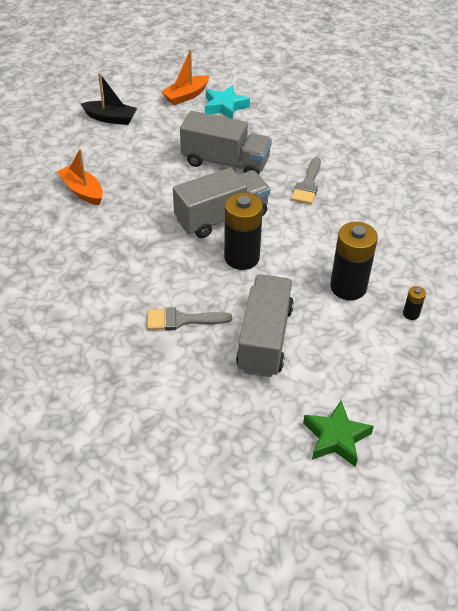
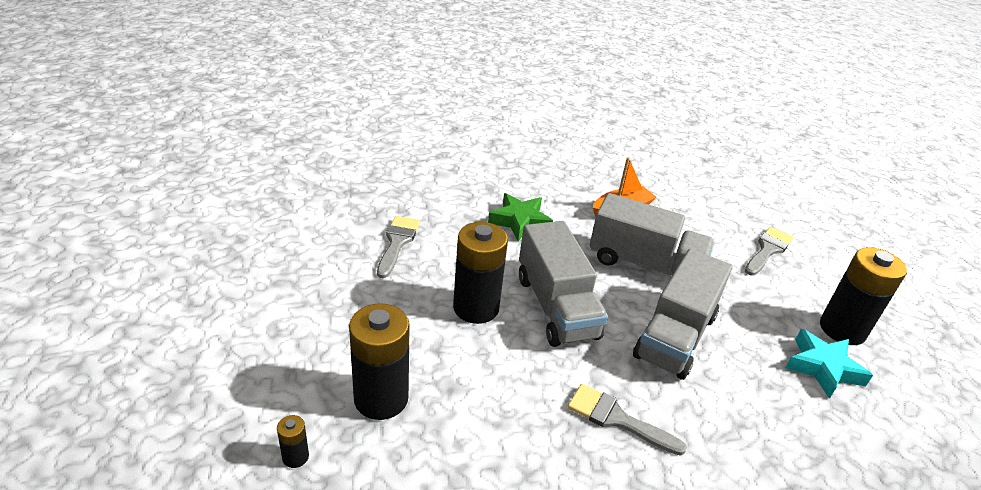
camera: 100 degrees right, 10 degrees down
(110, 118) = (767, 250): black boat -> grey brush
(186, 96) = (842, 329): orange boat -> black battery
(265, 339) = (337, 296): grey truck -> grey truck (645, 264)
(336, 437) = (170, 315): green star -> green star (520, 221)

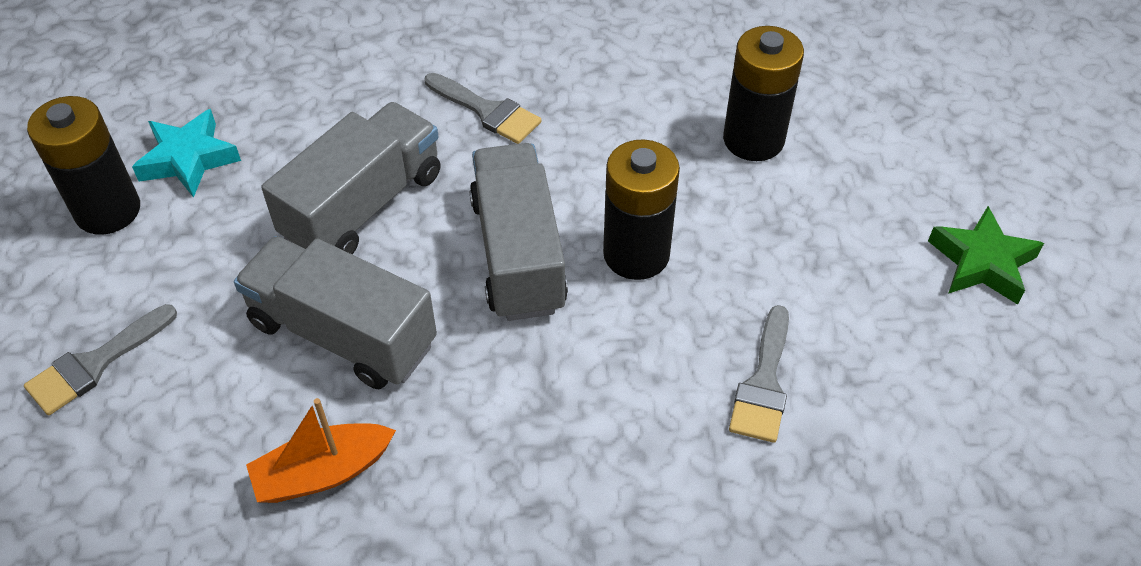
camera: 170 degrees left, 15 degrees up
(295, 457) = (830, 89): black battery -> none
(520, 221) = (538, 439): green star -> green star (982, 262)

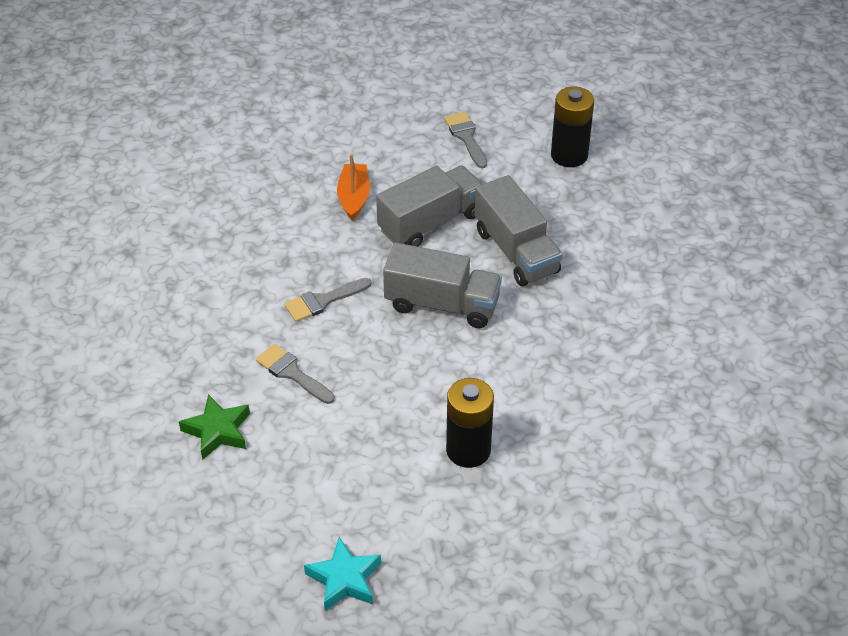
camera: 115 degrees right, 5 degrees down
(188, 159) = (593, 191): turquoise star -> turquoise star (344, 579)
(487, 111) = (566, 327): grey brush -> grey brush (323, 301)
(636, 254) = (410, 354): black battery -> none
(982, 262) = (301, 518): green star -> green star (217, 431)

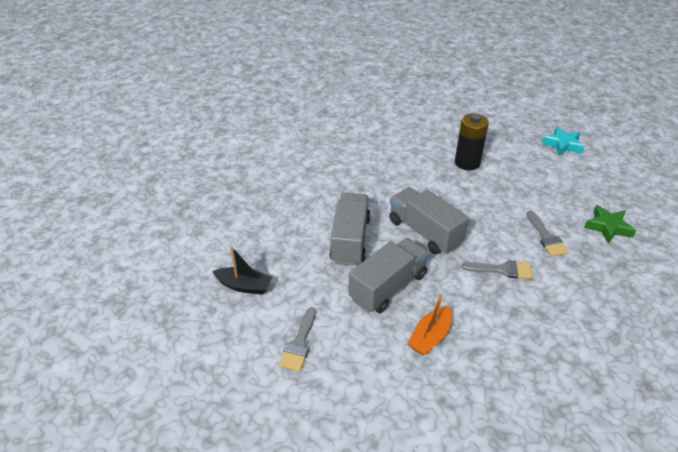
camera: 145 degrees left, 5 degrees down
(430, 222) = (388, 287): grey truck -> grey truck turned 135 degrees clockwise
(569, 155) = (244, 286): black battery -> black boat

